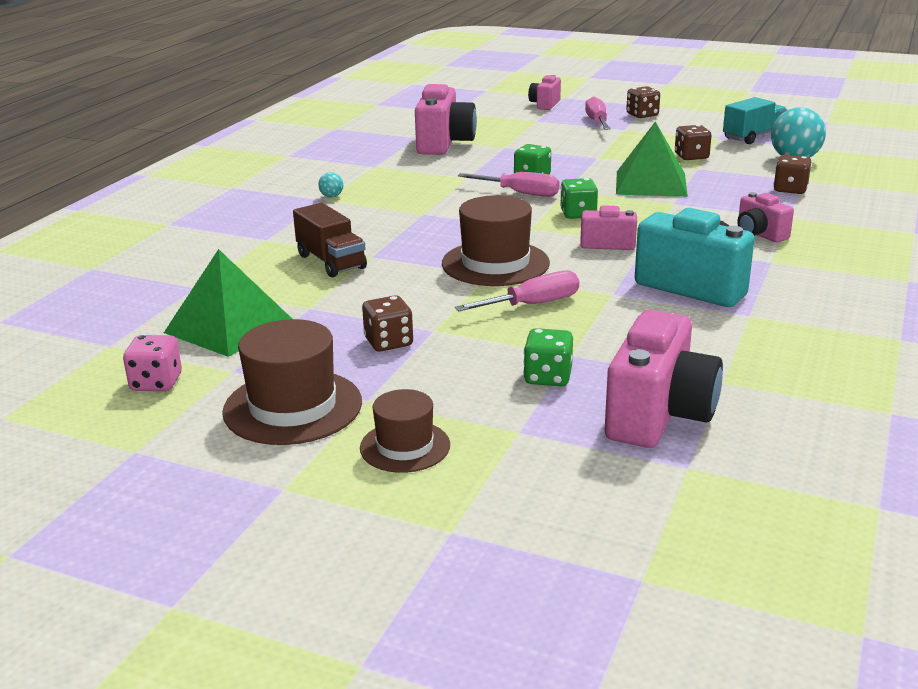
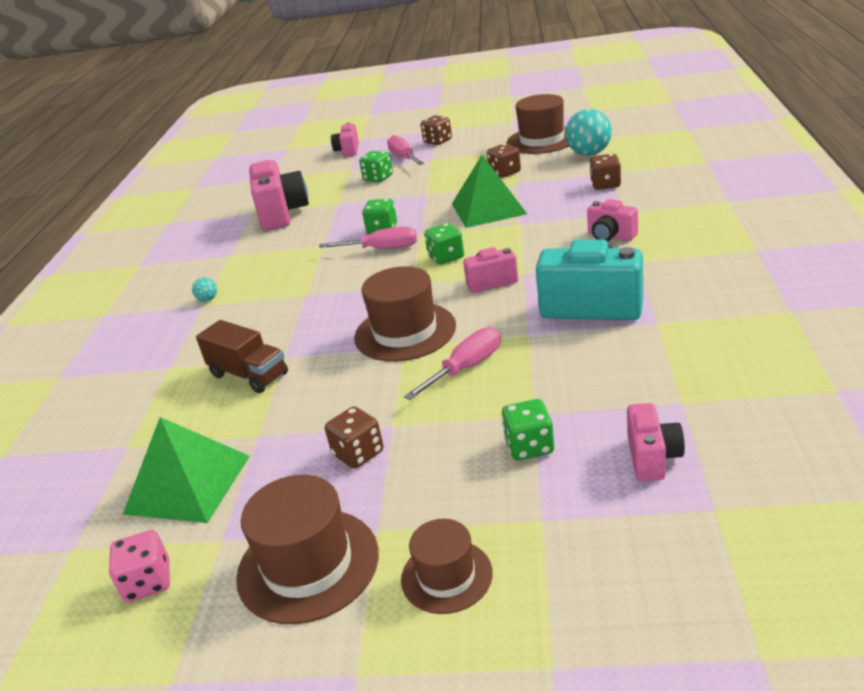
camera: 15 degrees left, 5 degrees up
(558, 134) = (378, 178): none -> green dice
(658, 415) = (652, 457): pink camera -> pink camera, size x0.55
(753, 136) = (542, 140): turquoise truck -> brown hat

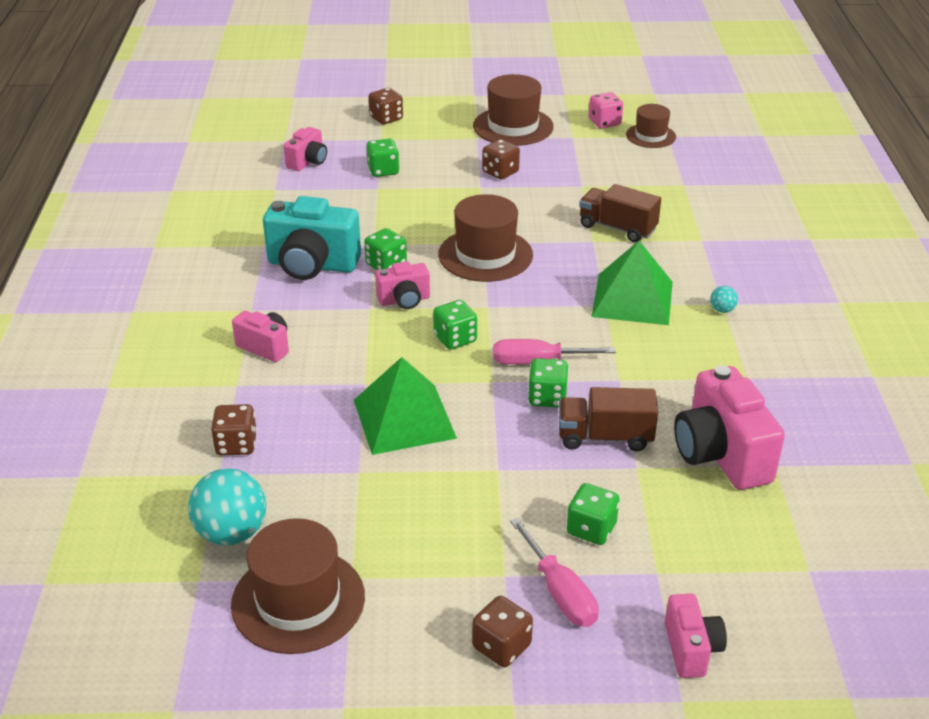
camera: 170 degrees right, 5 degrees up
(188, 484) = (615, 162): green pyramid -> green pyramid (632, 299)
(351, 214) = (605, 437): none -> brown truck
(446, 576) = (434, 121): brown hat -> brown hat (650, 136)
(466, 368) = (427, 221): pink screwdriver -> none
(504, 172) = (375, 503): brown dice -> brown dice (386, 118)
(512, 313) = (386, 265): none -> green dice
(652, 457) = (308, 162): pink camera -> pink camera turned 150 degrees counterclockwise

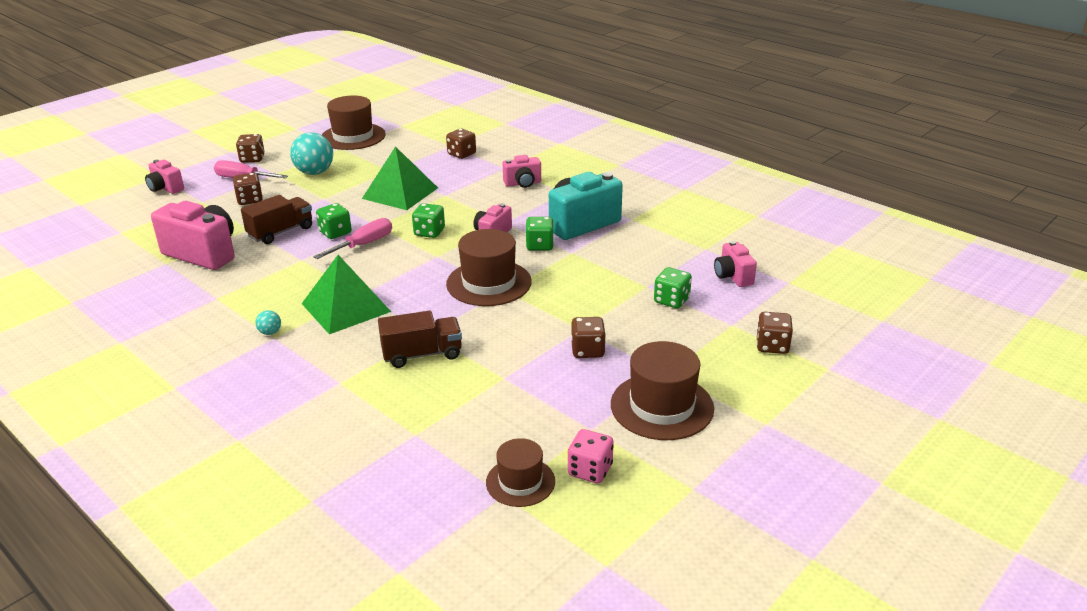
camera: 135 degrees right, 5 degrees down
(232, 533) = (411, 137): turquoise ball -> turquoise ball (314, 172)
(591, 529) = (250, 200): green dice -> brown dice

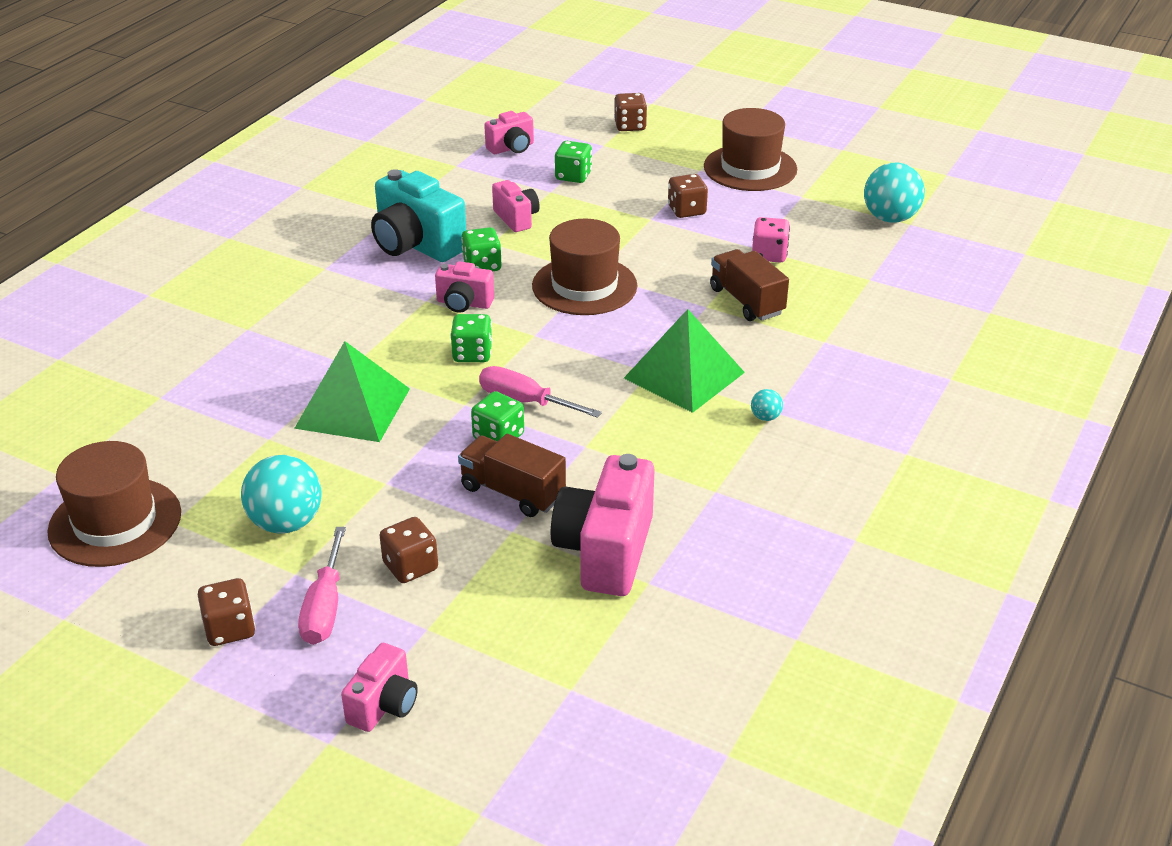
camera: 105 degrees left, 5 degrees up
(461, 154) = (196, 378): brown dice -> none
(520, 482) = (890, 218): brown hat -> turquoise ball
(523, 183) = (303, 304): pink camera -> pink camera (516, 218)
(590, 470) = (854, 191): pink dice -> pink dice (769, 255)

